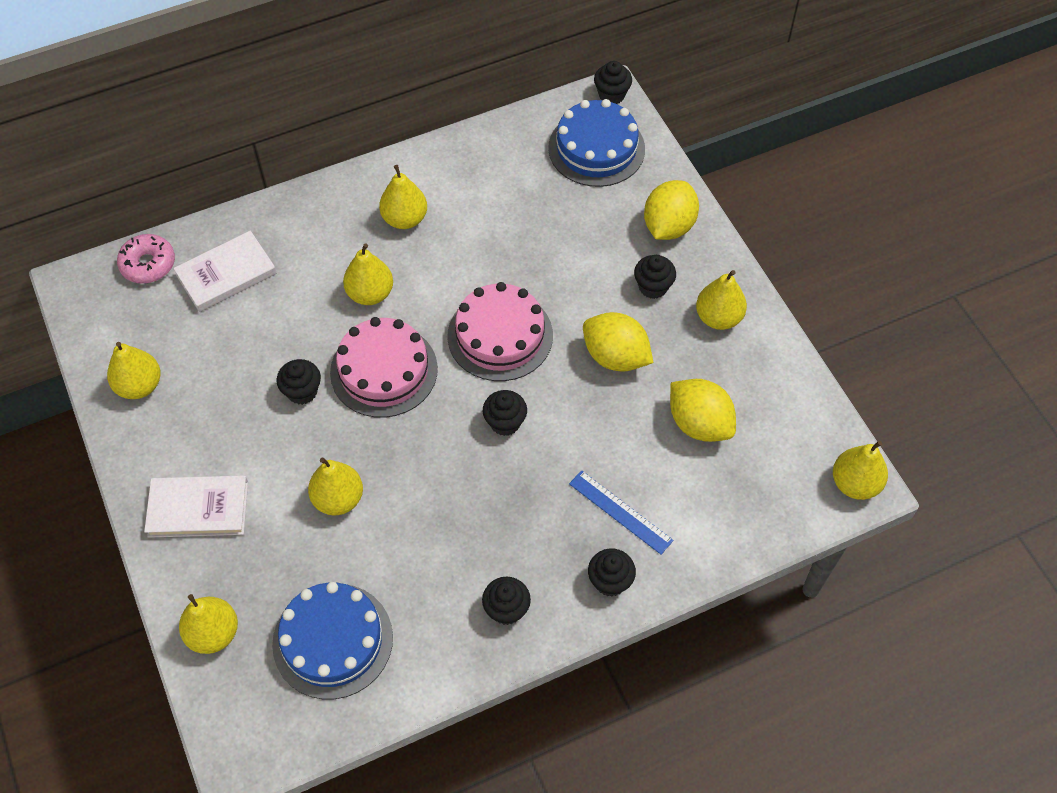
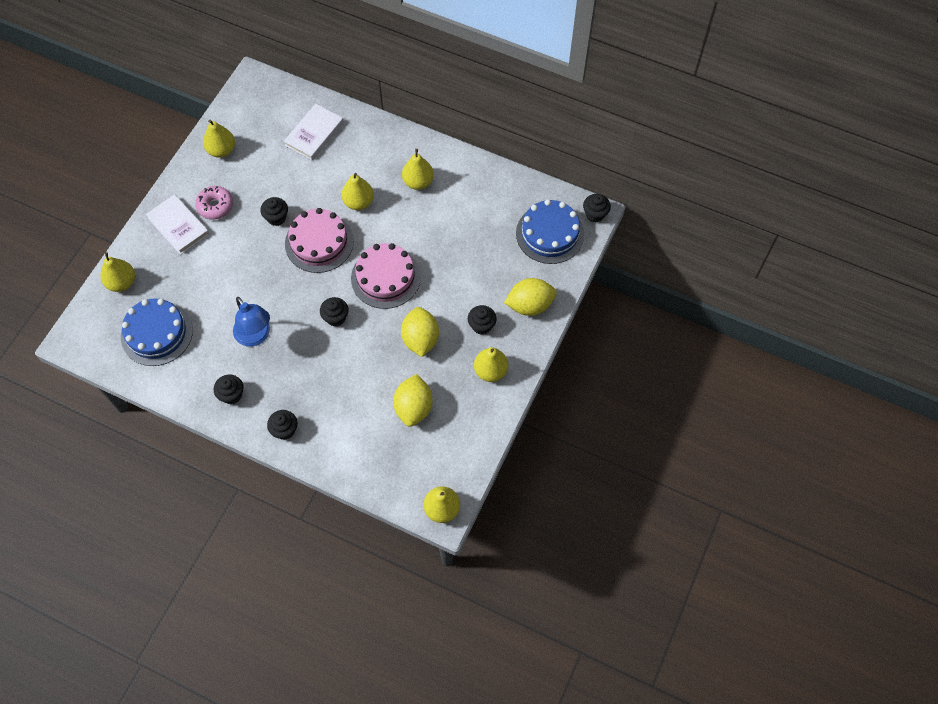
camera: 50 degrees right, 5 degrees up
(148, 264) = (290, 98): pink donut -> pink donut (215, 206)
(226, 274) = (314, 134): white book -> white book turned 75 degrees counterclockwise
(338, 499) = (231, 278): yellow pear -> none
(448, 526) = (256, 336): none -> blue lamp
(620, 512) = (328, 407): blue ruler -> none

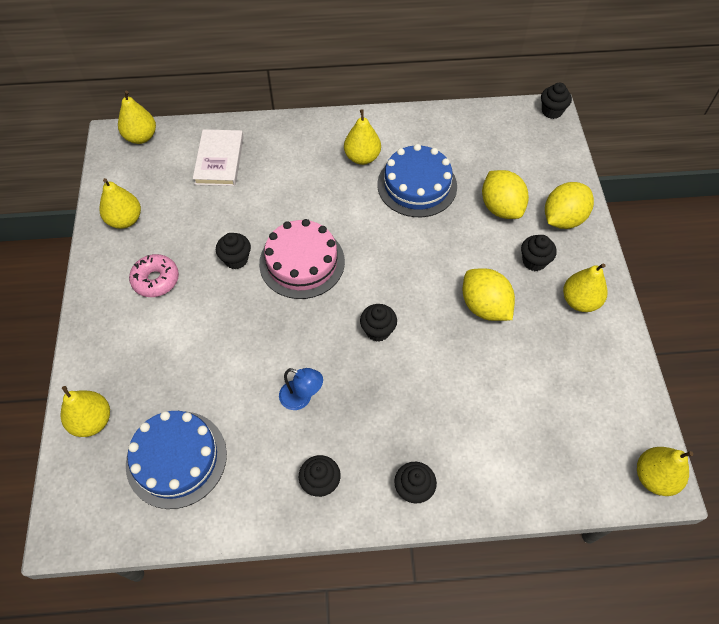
camera: 30 degrees left, 5 degrees down
(178, 226) = (124, 322): white book -> none
(256, 336) = (301, 398): blue lamp -> blue lamp, size x0.66
(358, 202) = (315, 203): yellow pear -> yellow pear (141, 137)
(385, 277) = (399, 263): pink cake -> none
(413, 407) = (534, 381): yellow lemon -> yellow lemon (501, 208)
(550, 234) = (526, 146): blue cake -> blue cake (417, 185)

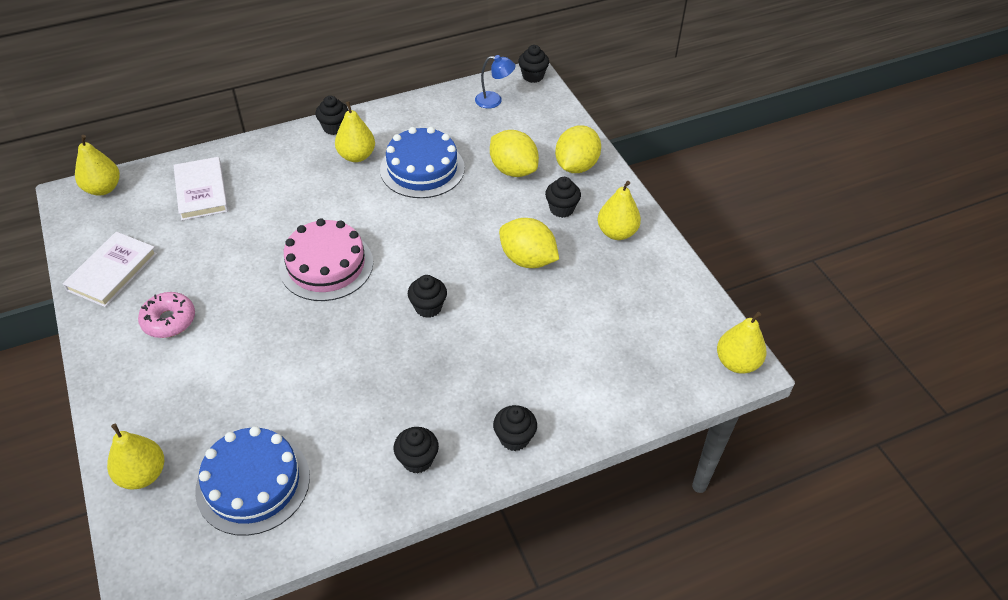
camera: 20 degrees left, 10 degrees down
(125, 220) = (112, 272): yellow pear -> white book
(236, 259) = (253, 279): black cupcake -> black cupcake (334, 127)
(301, 398) = (370, 389): blue lamp -> blue lamp (494, 100)

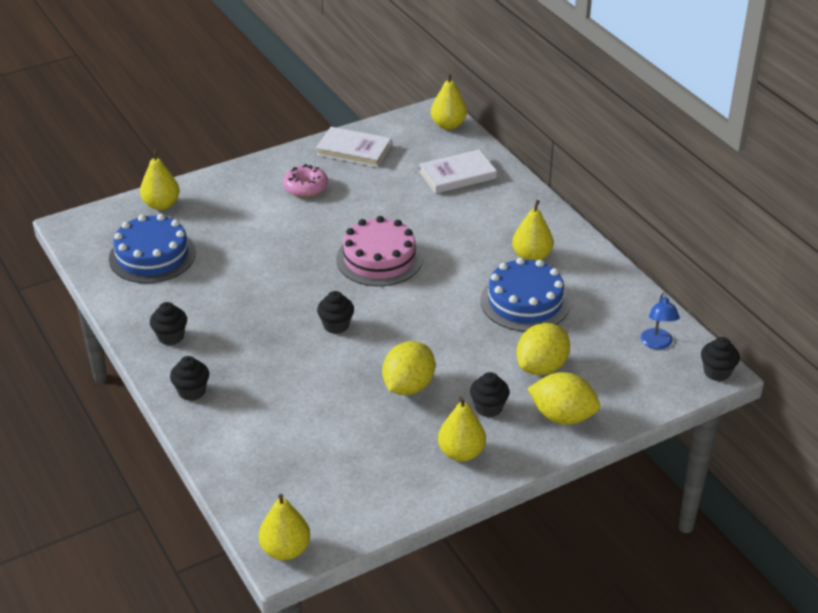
camera: 85 degrees right, 10 degrees down
(334, 127) = (570, 236): black cupcake -> none

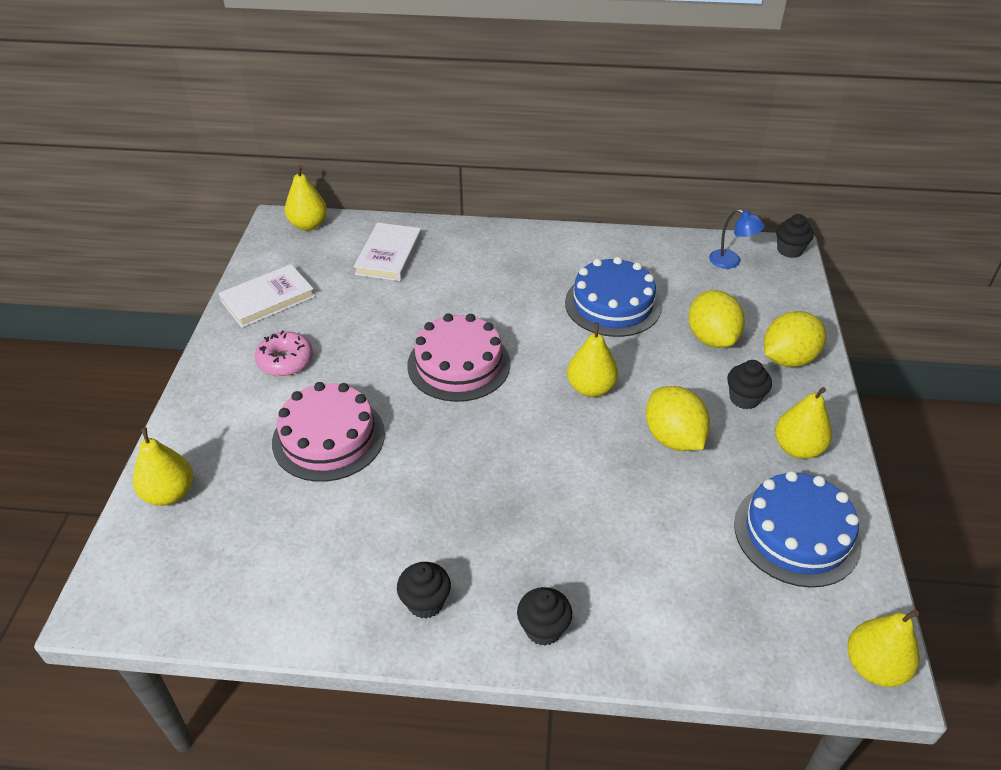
camera: 55 degrees left, 5 degrees up
(152, 256) = (256, 548): blue cake -> blue cake (796, 533)
(259, 238) = (328, 437): none -> pink cake
(336, 325) = (534, 446): black cupcake -> none
(531, 256) = (553, 270): yellow pear -> yellow pear (591, 388)

